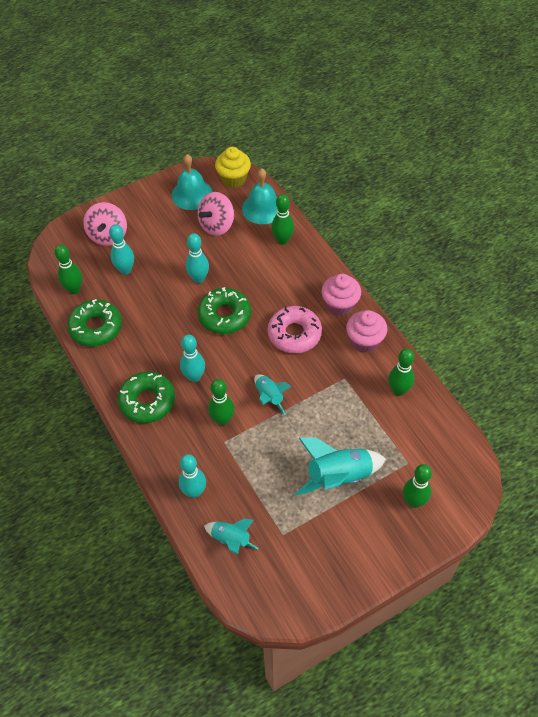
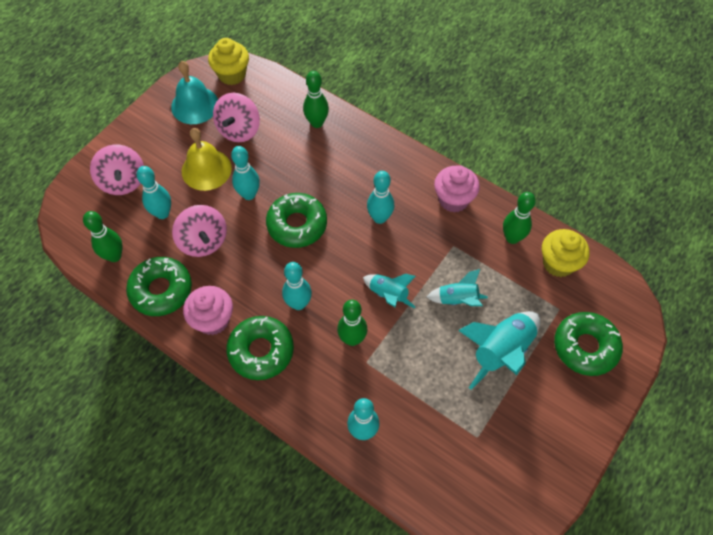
camera: 25 degrees left, 5 degrees up
(145, 302) = (203, 241): none -> pink spinning top
(175, 248) = (206, 169): none -> yellow bell
(231, 539) = (427, 466): turquoise rocket -> turquoise rocket (457, 299)
(262, 208) = (278, 96): turquoise bell -> none
(294, 334) = (379, 218): pink donut -> turquoise bowling pin
(340, 305) = (410, 171): pink cupcake -> pink cupcake (213, 320)
(413, 501) = (585, 347): green bowling pin -> green donut
(428, 425) = (558, 263): none -> yellow cupcake

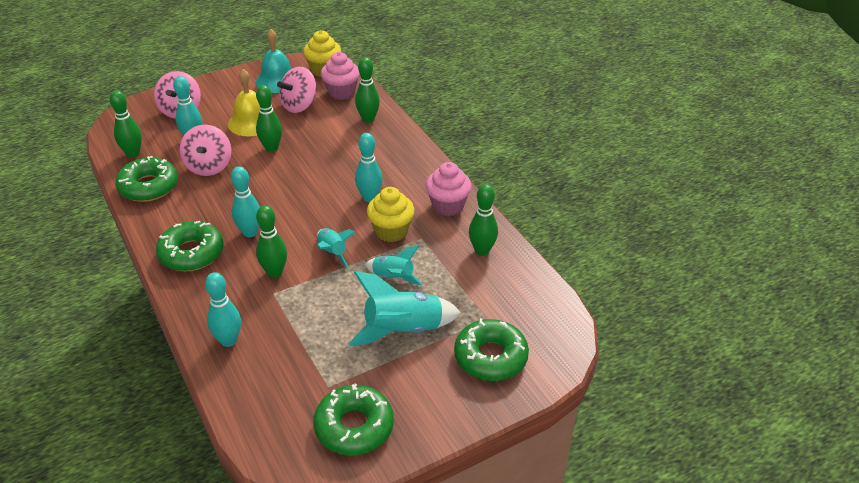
camera: 25 degrees right, 20 degrees down
(213, 320) = (171, 219): pink cupcake -> pink cupcake (341, 92)
(249, 194) = (271, 148): turquoise bowling pin -> green bowling pin
(297, 225) = (294, 180): green donut -> green donut (354, 426)
(558, 263) = (513, 284): yellow cupcake -> yellow cupcake (391, 231)

